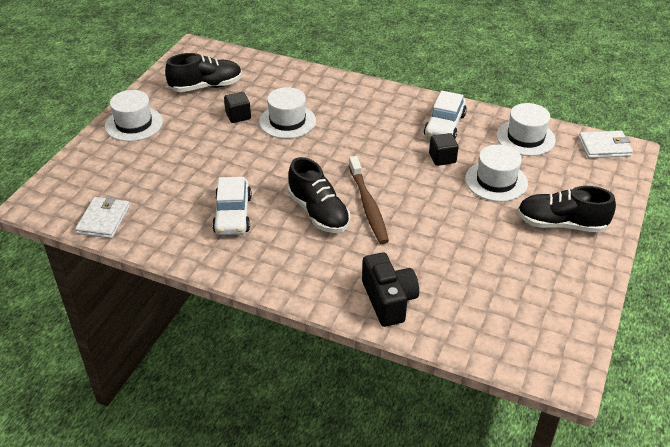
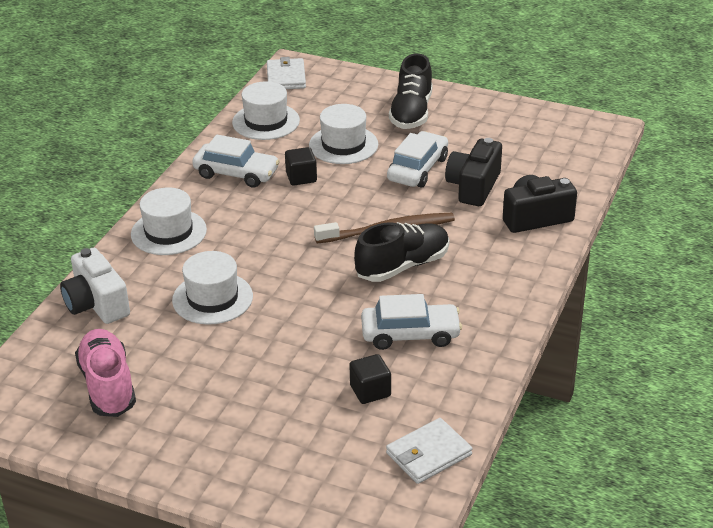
camera: 90 degrees left, 5 degrees down
(103, 220) = (428, 454): white wallet -> white wallet turned 45 degrees counterclockwise
(134, 124) = (200, 456): white hat -> white hat (168, 232)
(206, 86) = (108, 386): black shoe -> pink shoe
(238, 116) = (193, 345): black cube -> black cube (370, 391)
(286, 76) = (96, 304): none -> white camera
(437, 261) = (473, 186): none -> black camera
(463, 225) = (417, 169): none -> white car

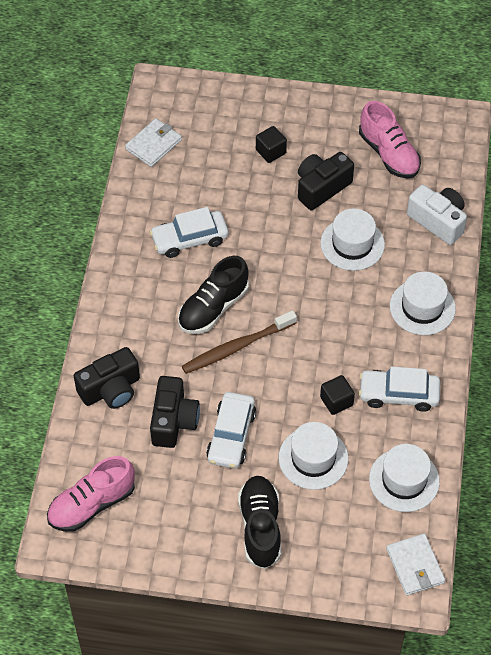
camera: 165 degrees right, 20 degrees up
(218, 362) = (321, 187): none -> black camera
(370, 391) = (205, 184): black cube -> black cube (271, 151)
(567, 145) = (92, 504): none -> pink shoe

